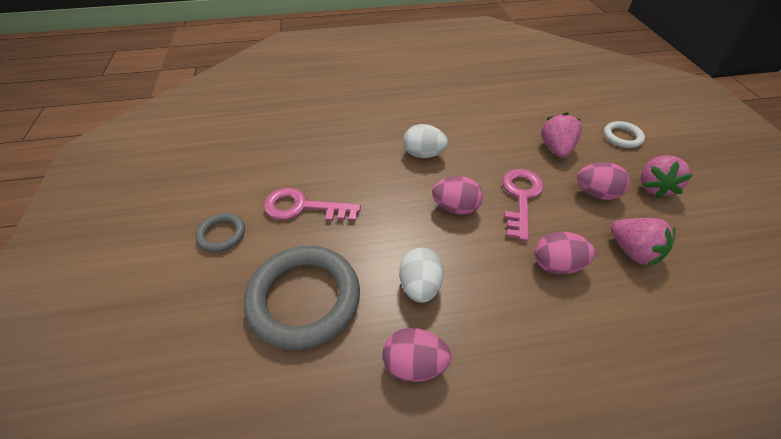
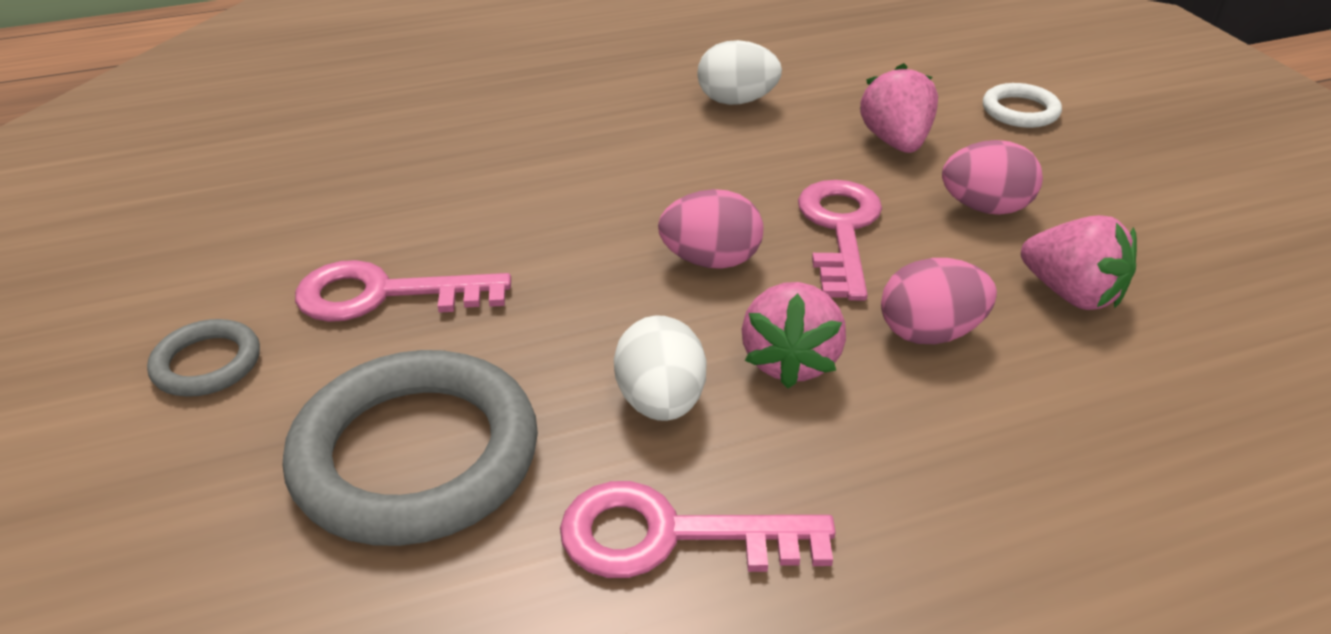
camera: 10 degrees left, 10 degrees down
(414, 364) = (672, 536): pink egg -> pink key
(423, 154) = (628, 176): white egg -> white egg (736, 101)
(654, 187) = (1093, 186): pink strawberry -> pink strawberry (790, 361)

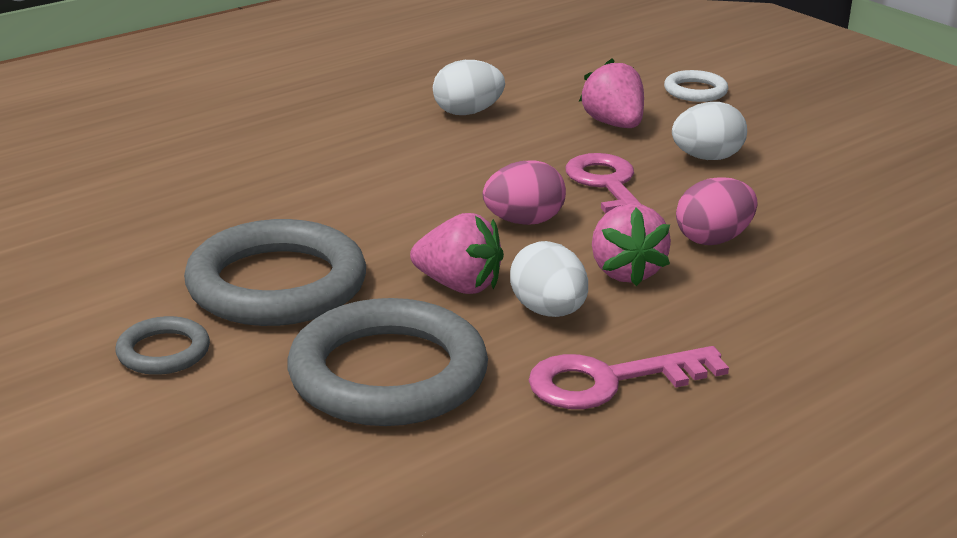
camera: 20 degrees left, 10 degrees down
(385, 295) = (277, 284): pink key -> grey ring
(985, 208) = (706, 158): pink egg -> white egg
(1071, 294) = (796, 201): pink strawberry -> pink strawberry (459, 285)

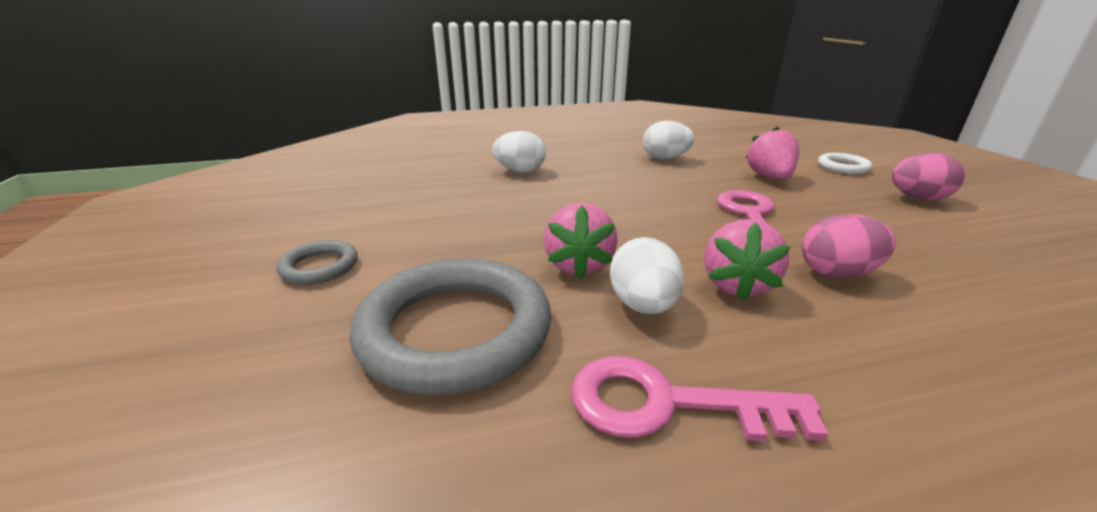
camera: 25 degrees right, 0 degrees up
(277, 284) = (447, 236): grey ring -> none
(459, 285) = (579, 265): pink strawberry -> pink strawberry turned 45 degrees clockwise
(524, 221) = (664, 227): pink egg -> pink egg (917, 198)
(706, 158) = (844, 209): white egg -> white egg (520, 171)

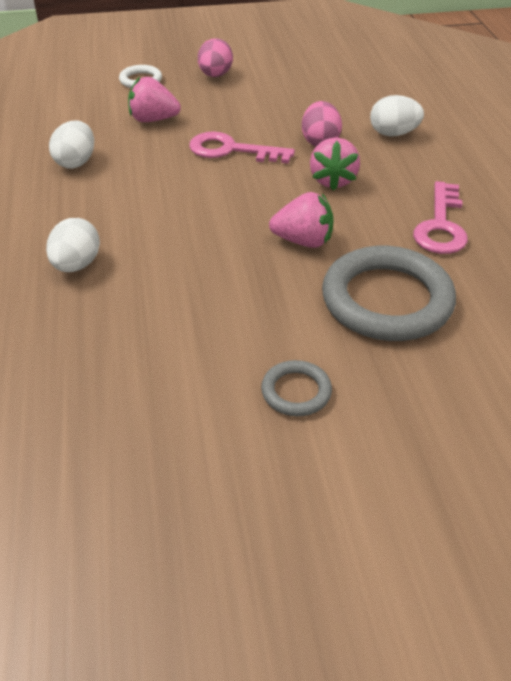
camera: 85 degrees left, 15 degrees up
(643, 305) = (356, 220): white egg -> white egg (393, 134)
(736, 285) = (333, 180): pink strawberry -> pink strawberry turned 75 degrees clockwise

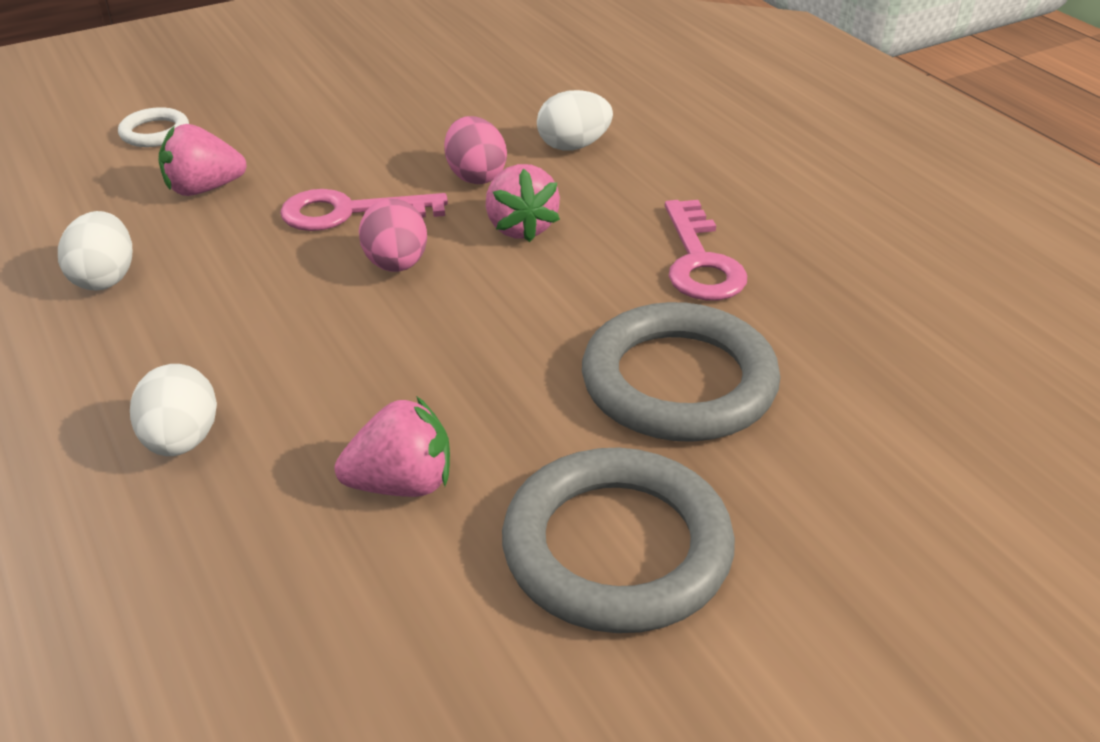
camera: 20 degrees left, 5 degrees down
(215, 75) = (271, 106): pink egg -> pink egg (396, 264)
(296, 391) = (617, 548): grey ring -> grey ring, size x2.11
(303, 241) = (520, 324): pink strawberry -> pink strawberry (402, 484)

